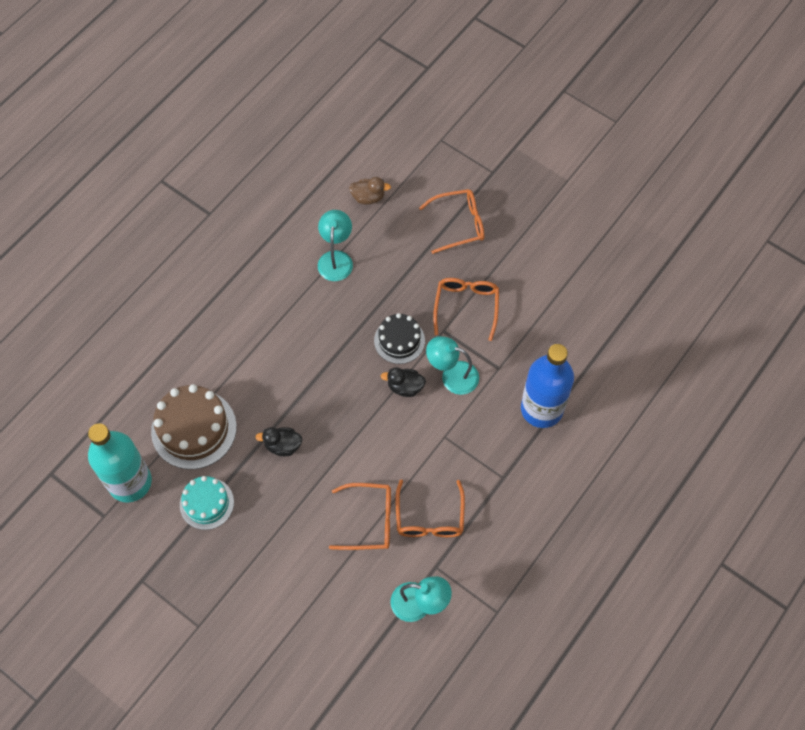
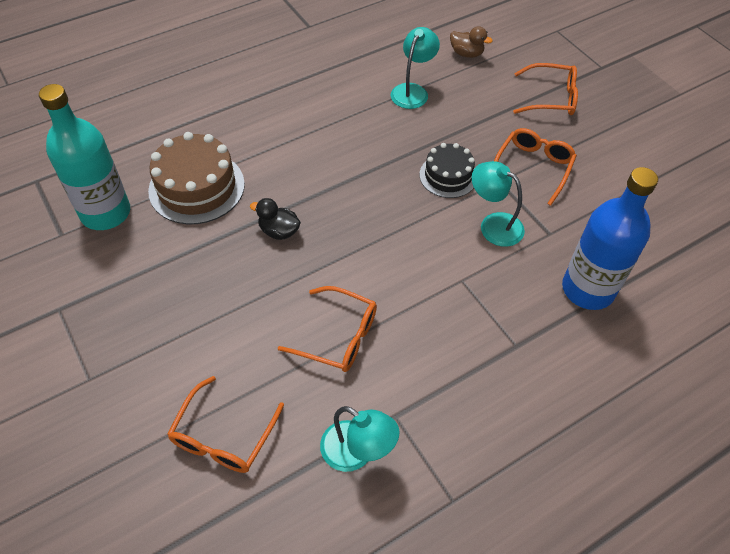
camera: 20 degrees right, 10 degrees down
(206, 503) = (170, 258): turquoise cake -> none
(405, 387) = (436, 219): black duck -> none
(429, 518) = (410, 358): orange glasses -> orange glasses (223, 436)

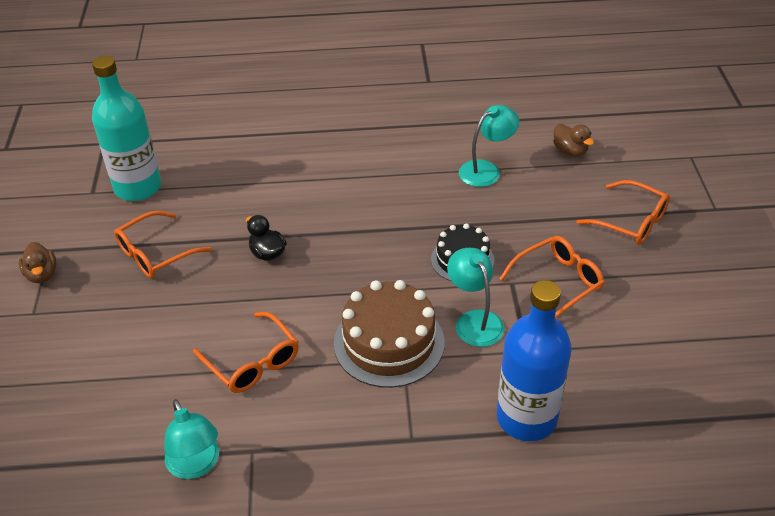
camera: 30 degrees right, 10 degrees down
(69, 337) = (42, 275): none -> brown duck
(196, 187) = (225, 191): brown cake -> brown cake (389, 342)
(223, 436) = (99, 402): orange glasses -> orange glasses (155, 254)

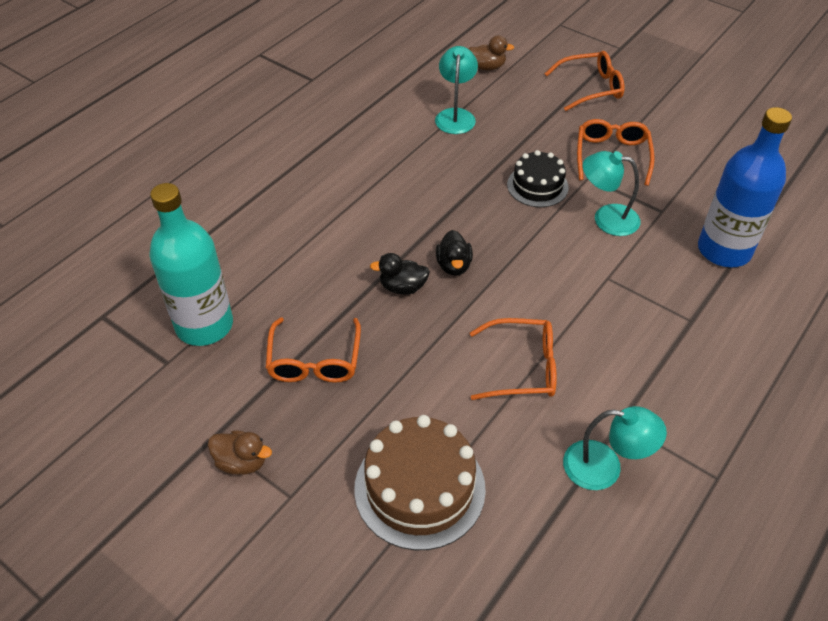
camera: 50 degrees left, 5 degrees up
(318, 266) = (453, 265): none -> black duck
(389, 342) = (582, 275): brown cake -> brown cake (419, 488)

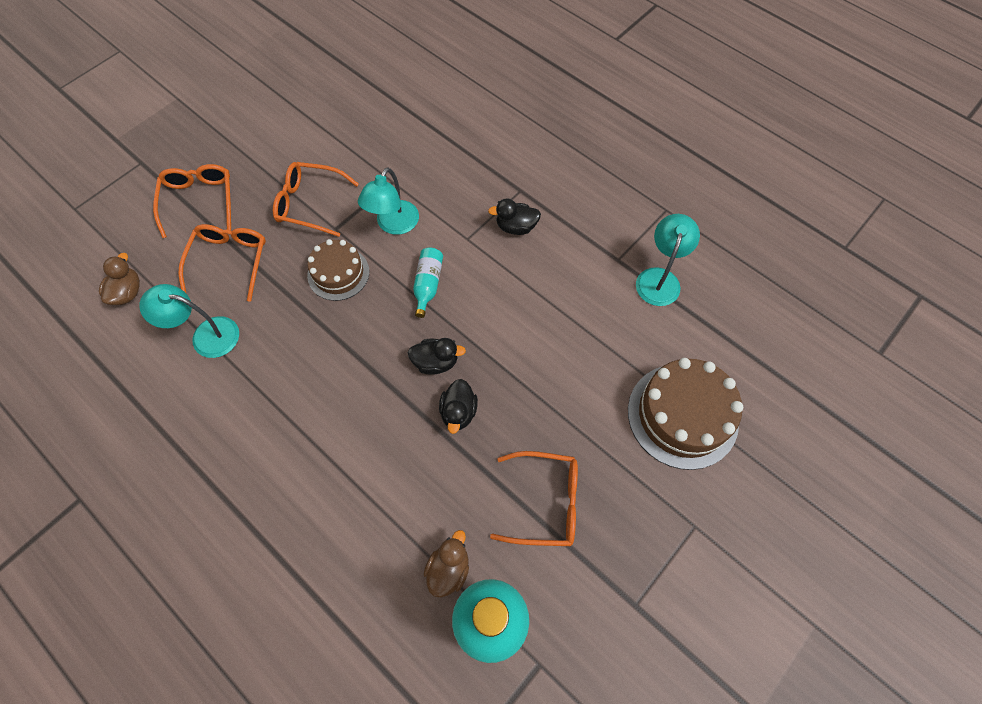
camera: 85 degrees left, 15 degrees up
(242, 462) = (661, 573): brown duck -> brown duck (448, 569)
(522, 367) = (562, 320): orange glasses -> orange glasses (229, 261)
(537, 186) = (338, 273): black cake -> brown cake
(541, 251) = (428, 285): none -> turquoise bottle
(637, 319) = (516, 227): none -> black duck
(724, 250) = (446, 150): blue bottle -> none

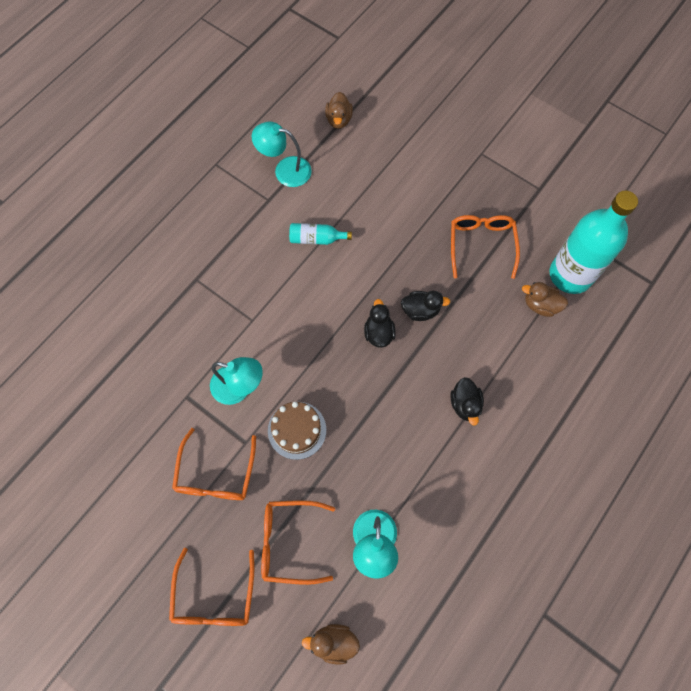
camera: 95 degrees left, 5 degrees up
(199, 201) = (214, 597): orange glasses -> orange glasses turned 75 degrees counterclockwise
(428, 285) = (303, 348): turquoise bottle -> turquoise bottle (317, 239)
(516, 227) = (238, 280): black duck -> black duck (465, 404)
(682, 415) = (402, 158): brown cake -> none
(739, 343) = (339, 120): none -> brown duck

